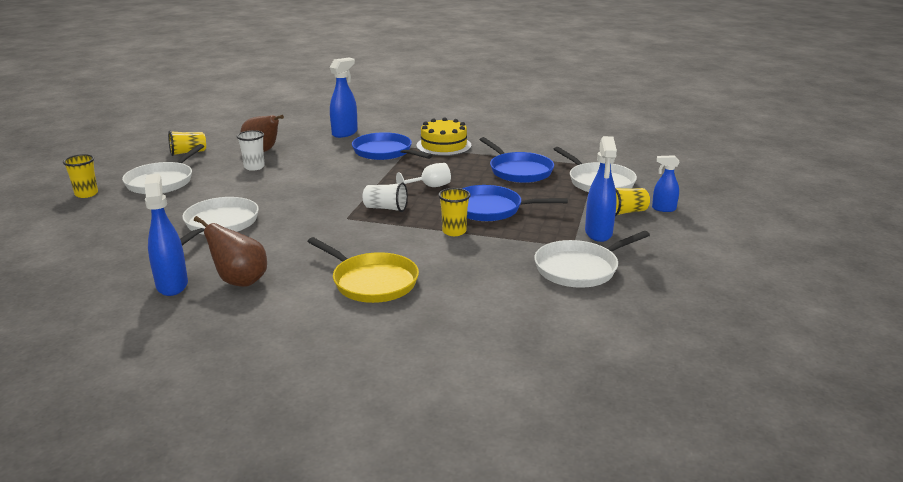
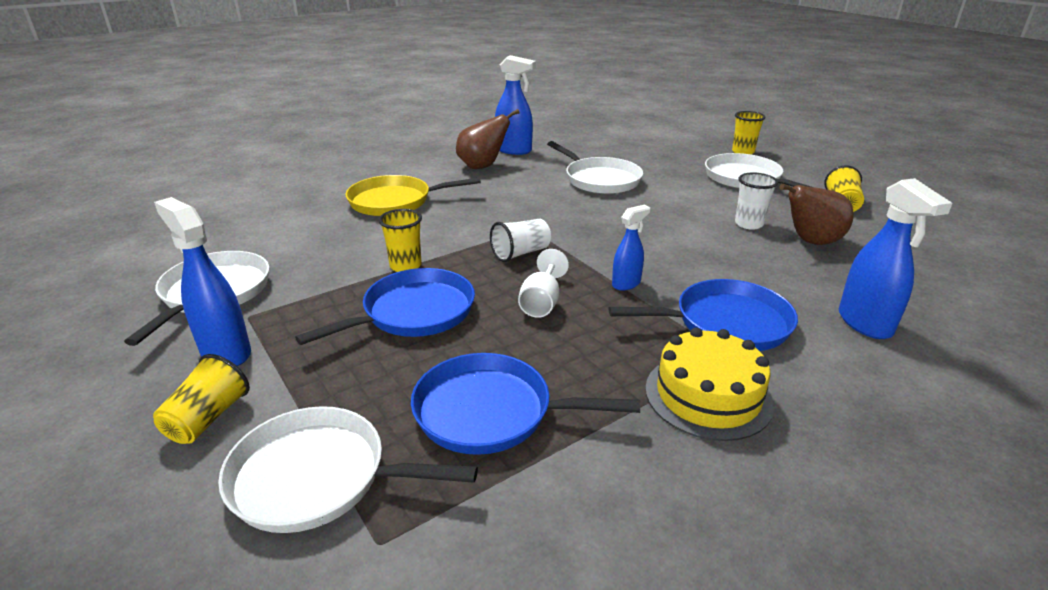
camera: 130 degrees right, 5 degrees up
(663, 209) = (134, 473): blue spray bottle -> blue spray bottle (626, 284)

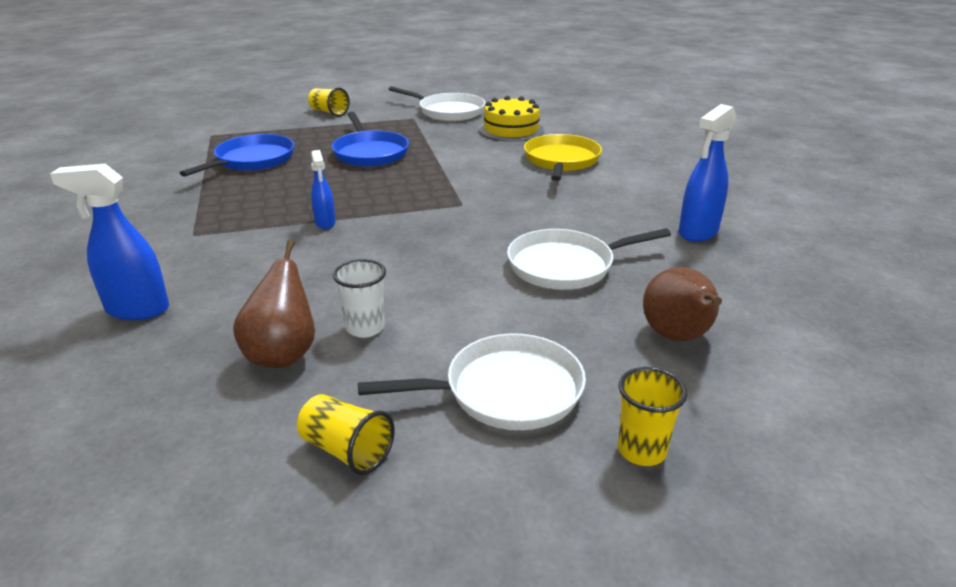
camera: 110 degrees right, 0 degrees up
(225, 352) = (381, 114): blue spray bottle -> none
(317, 477) = (262, 128): white pan -> none
(405, 266) = (435, 155): yellow cup -> none
(482, 166) = (642, 206): brown pear -> brown pear (677, 337)
(521, 253) = (417, 193): white cup -> none
(541, 302) = (337, 188): white goblet -> none
(708, 395) = (176, 215): yellow cake -> yellow cake (511, 130)
(726, 323) = (226, 246): blue pan -> none

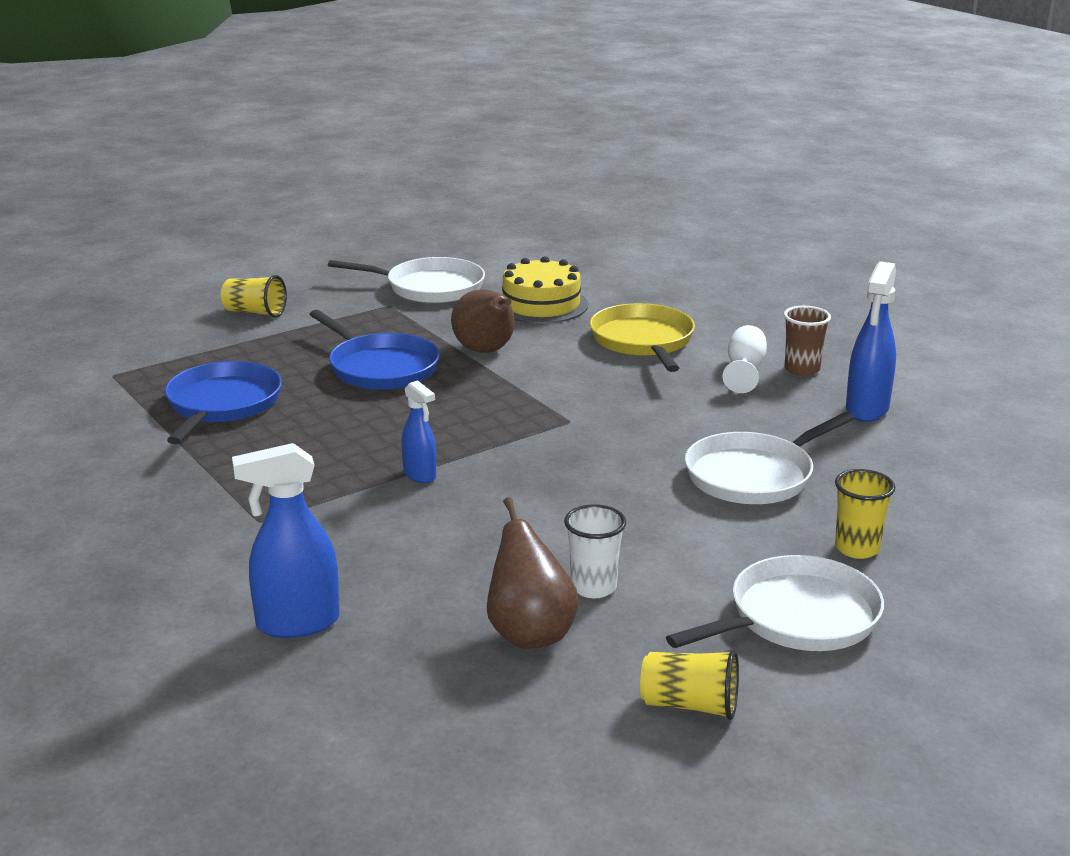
camera: 20 degrees left, 5 degrees down
(620, 190) = (744, 370): none -> white goblet
(641, 450) = (961, 641): yellow cup -> yellow cup (857, 548)
(666, 196) = (802, 369): none -> brown cup
(677, 337) = (923, 530): brown pear -> brown pear (486, 351)

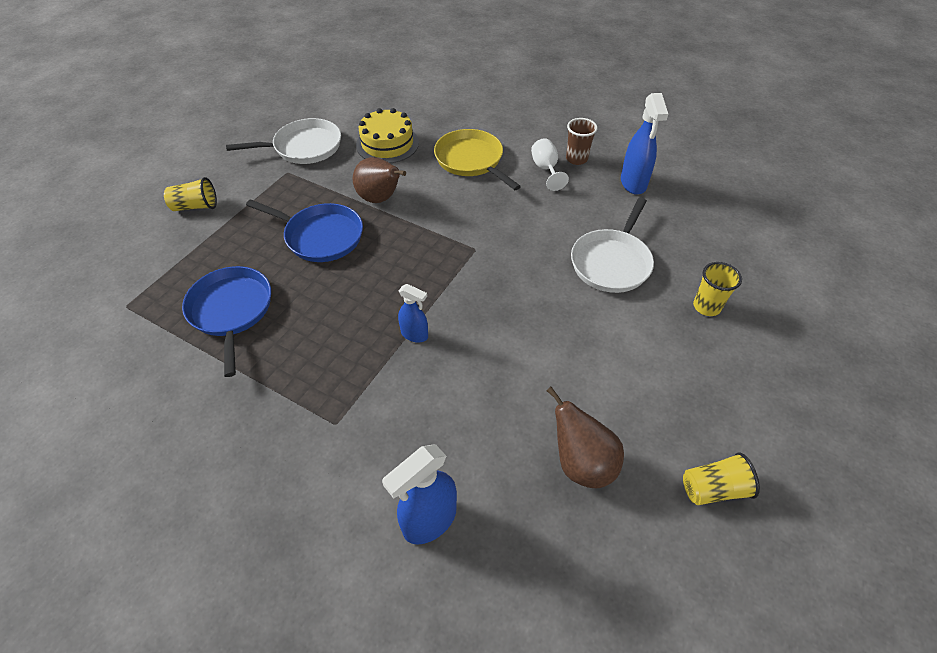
camera: 25 degrees left, 25 degrees up
(593, 587) = (589, 402): white cup -> none
(797, 617) = (716, 381): white pan -> none

